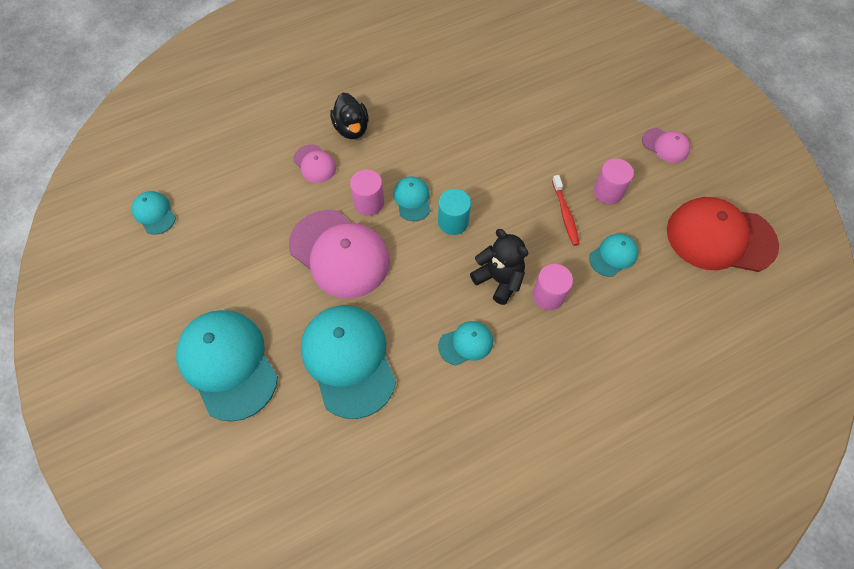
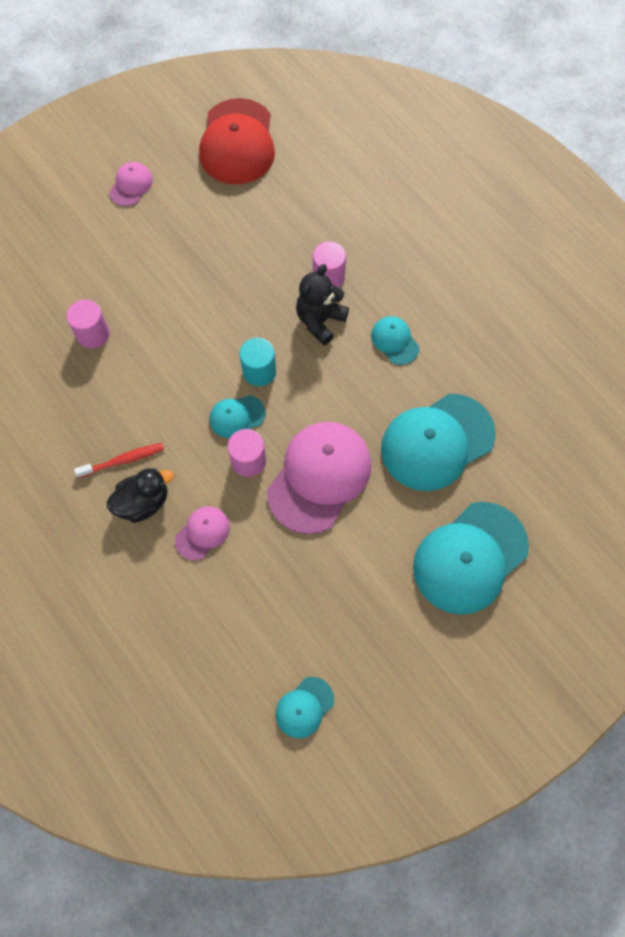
camera: 100 degrees left, 5 degrees up
(565, 214) = (231, 269): red toothbrush -> red toothbrush (122, 460)
(608, 192) = (198, 234): pink cylinder -> pink cylinder (93, 334)
(613, 255) = (273, 226): turquoise cap -> none

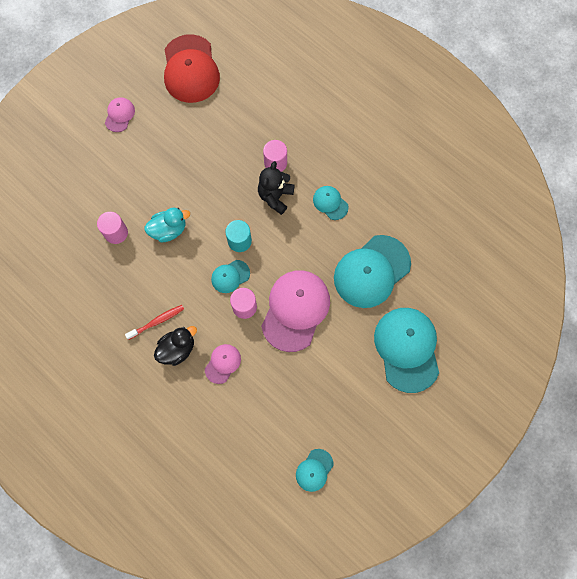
camera: 10 degrees left, 5 degrees up
(165, 342) = (169, 230): none -> turquoise duck
(470, 558) = (407, 349): turquoise cap -> turquoise cap turned 135 degrees clockwise

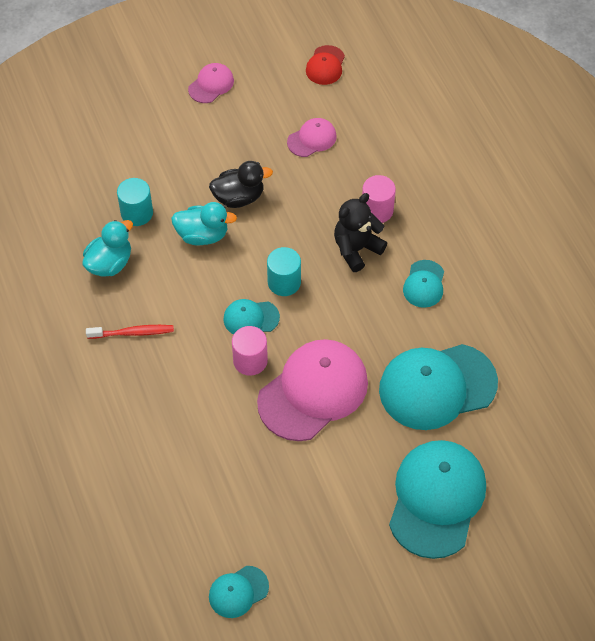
camera: 25 degrees right, 15 degrees down
(116, 233) = (137, 213): pink cylinder -> turquoise cylinder
(116, 278) = (110, 263): none -> turquoise duck
(177, 349) = (141, 374): black duck -> black duck (239, 197)
(190, 69) = (325, 65): red cap -> red cap, size x0.48
(223, 363) = (188, 415): pink cap -> pink cap (312, 139)
(330, 203) = (424, 284): turquoise cap -> turquoise cap turned 150 degrees counterclockwise

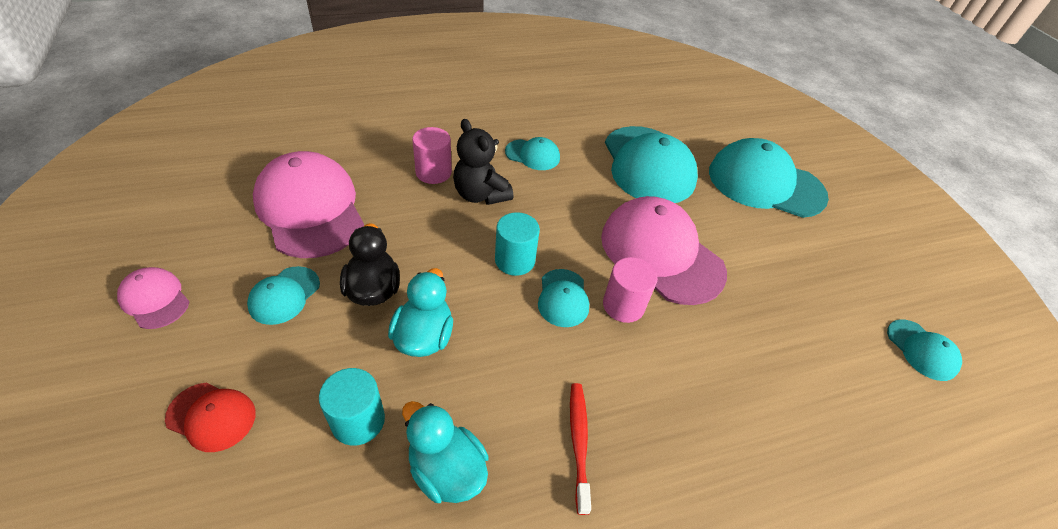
camera: 90 degrees left, 10 degrees down
(225, 149) = (284, 295): none -> turquoise cap
(312, 139) = (310, 209): pink cap -> pink cap, size x2.08
(325, 65) = (201, 182): red cap -> red cap (211, 416)

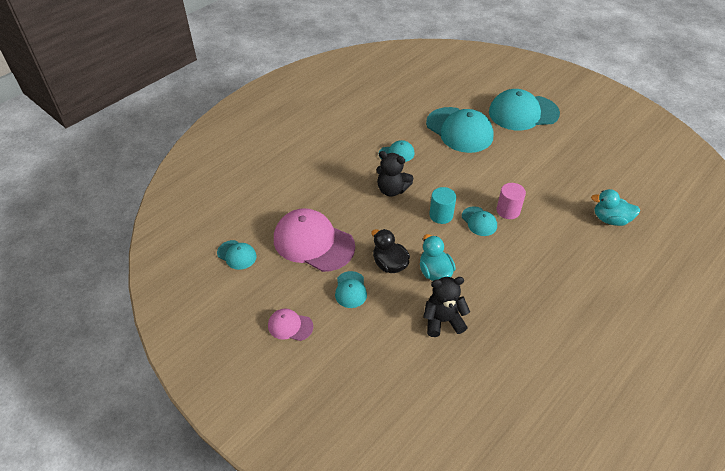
camera: 25 degrees left, 0 degrees up
(211, 416) = (379, 354): red cap -> none
(358, 421) = (443, 320): turquoise cylinder -> black teddy bear
(433, 172) = (355, 190): pink cylinder -> none
(446, 470) = (497, 317): turquoise duck -> turquoise duck (610, 219)
(578, 443) = (538, 278): red toothbrush -> none
(661, 253) = (504, 176): pink cap -> none
(921, 350) = (641, 165): turquoise cap -> turquoise cap (237, 255)

